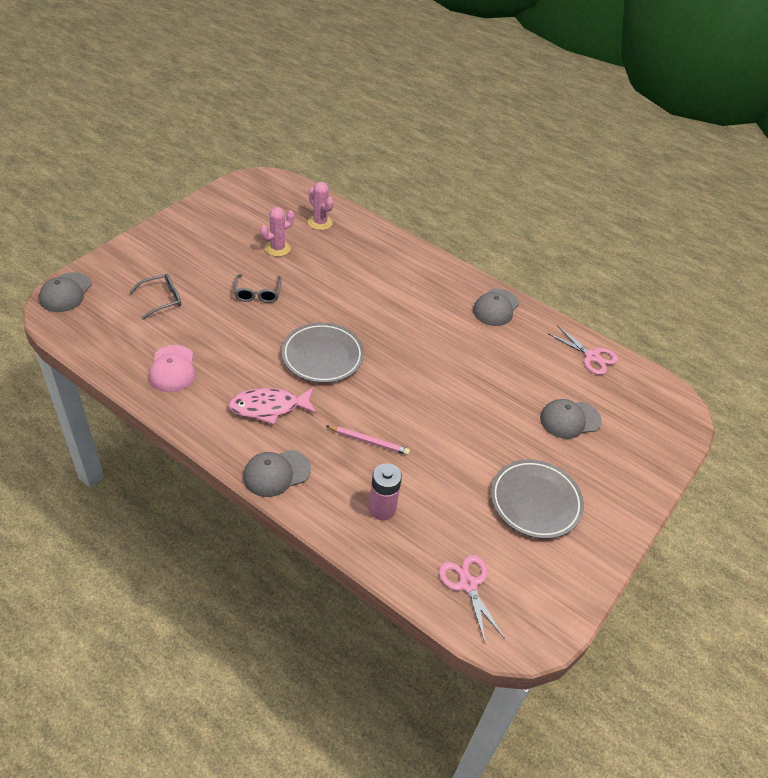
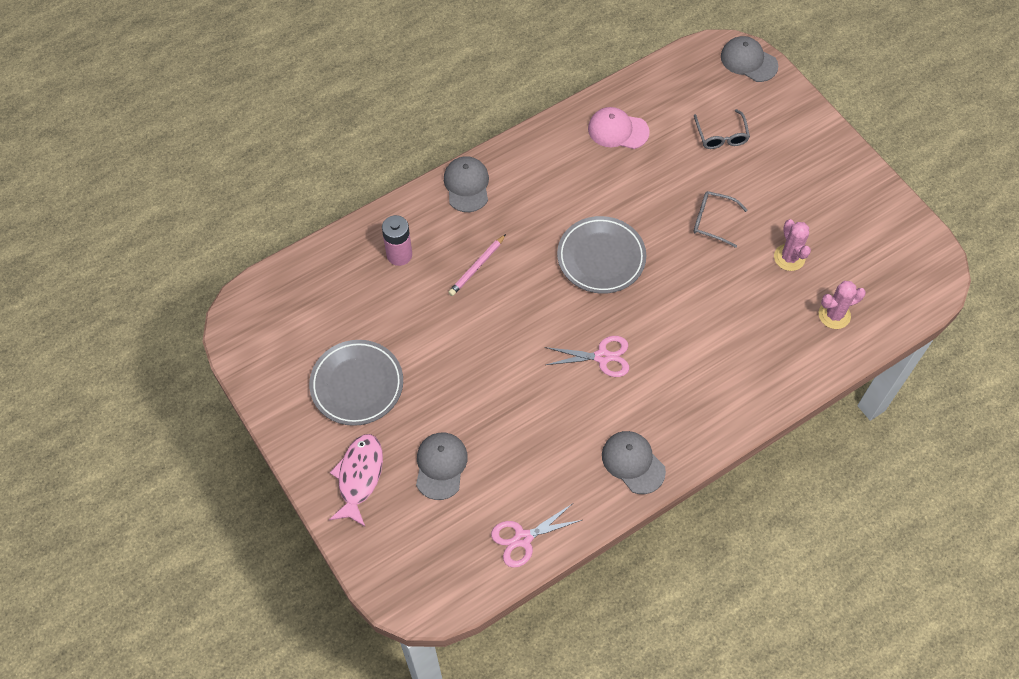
camera: 115 degrees right, 15 degrees up
(269, 407) = (545, 196): pink fish -> pink fish (359, 477)
(468, 584) = (301, 295): pink scissors -> pink scissors (602, 357)

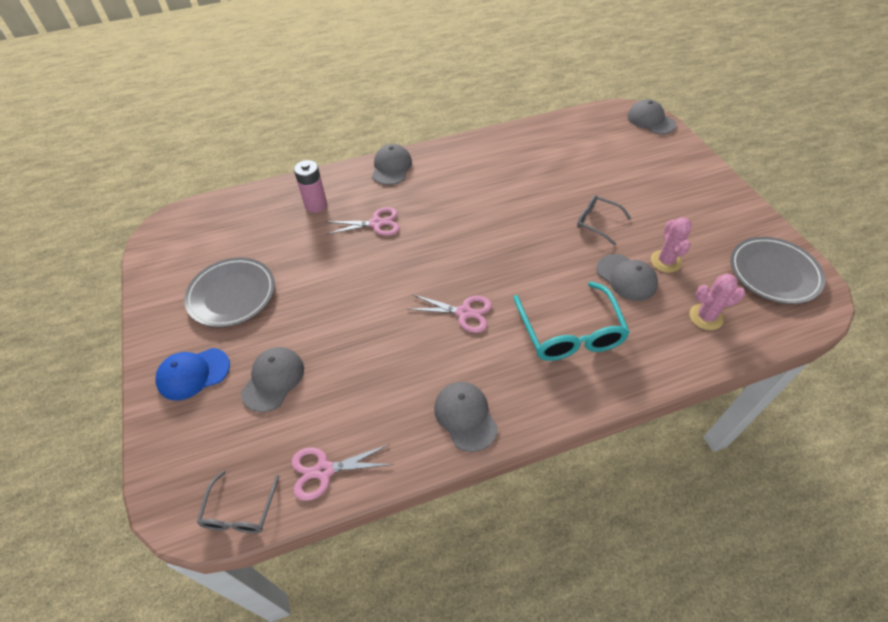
camera: 15 degrees right, 10 degrees down
(359, 477) = (193, 374): pink fish -> blue cap
(476, 267) = (376, 223): pink pencil -> pink scissors
(601, 258) = (487, 234): grey plate -> grey plate (773, 273)
(618, 130) = (529, 149): pink cap -> none
(709, 358) = (570, 332): none -> turquoise glasses
(721, 135) = (617, 164): grey glasses -> grey glasses (240, 511)
(753, 284) = (626, 277): none -> grey cap

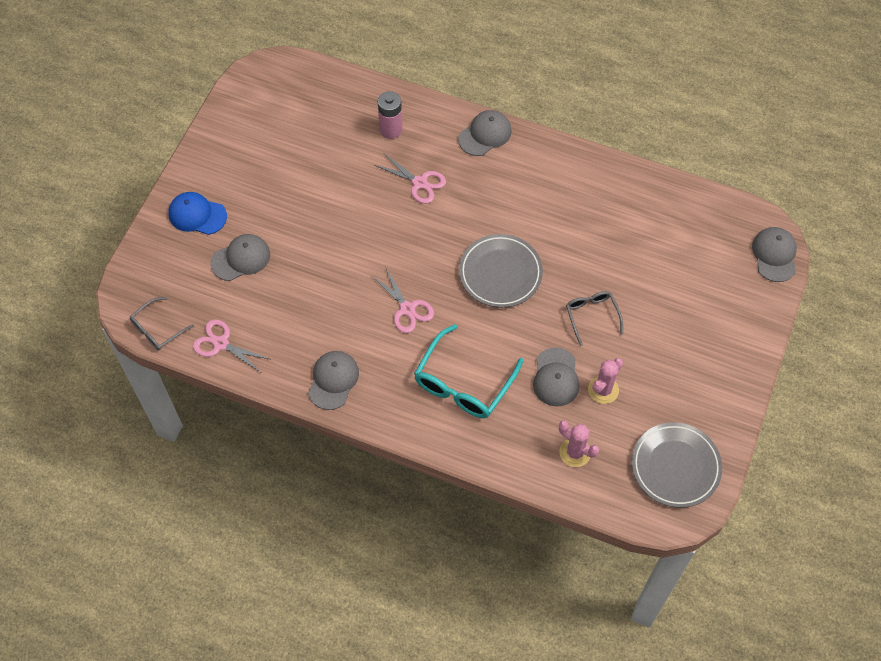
camera: 40 degrees right, 10 degrees up
(232, 295) = (266, 169): grey plate -> grey plate (500, 273)

